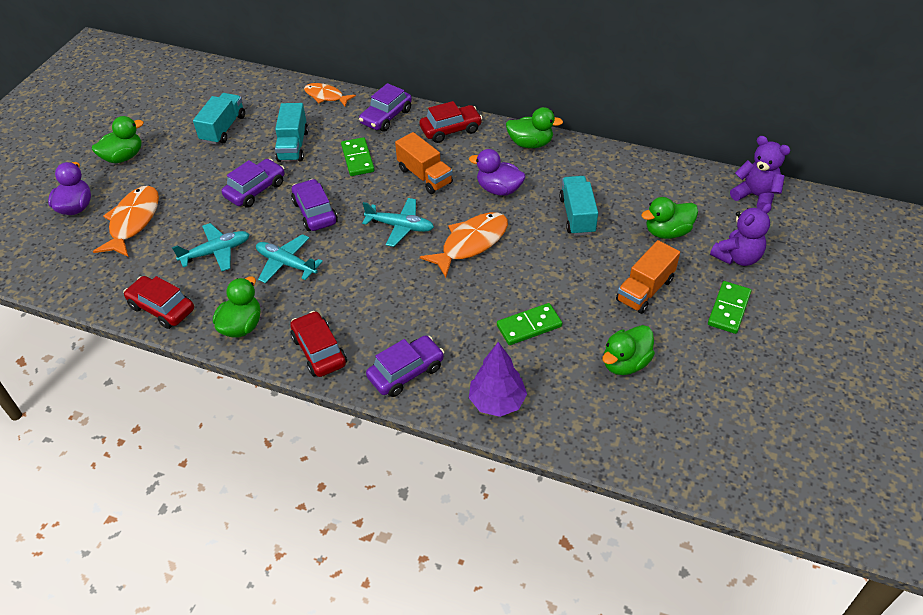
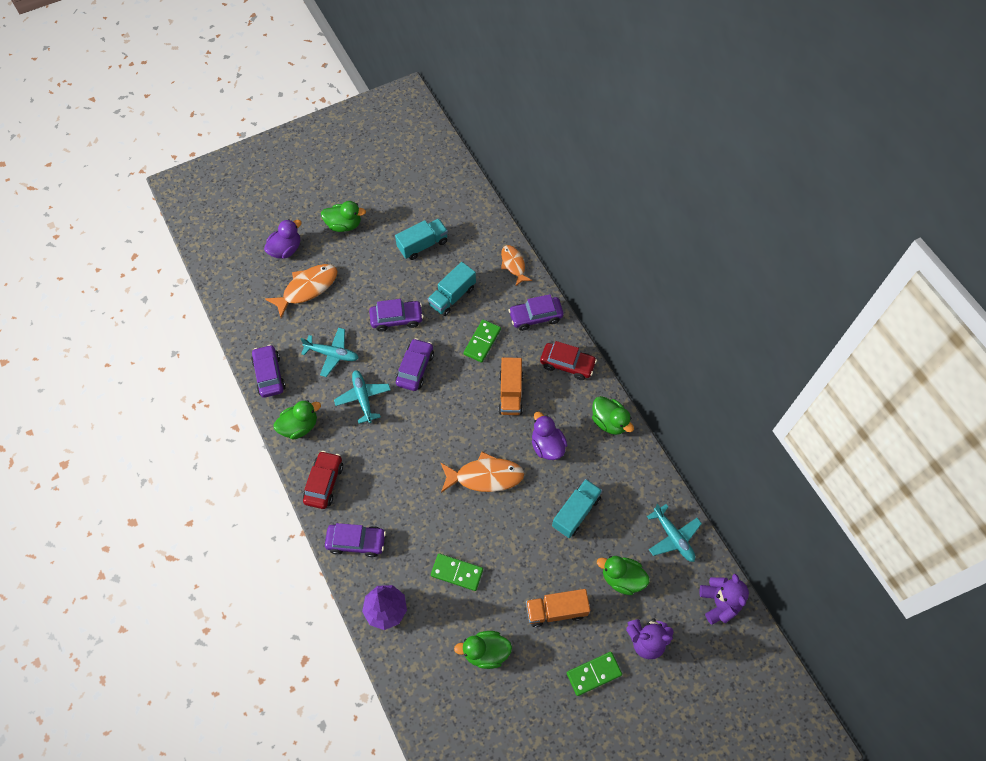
camera: 40 degrees right, 15 degrees up
(162, 308) = (269, 375): red car -> purple car
(400, 227) = (455, 425): turquoise plane -> turquoise plane (673, 537)

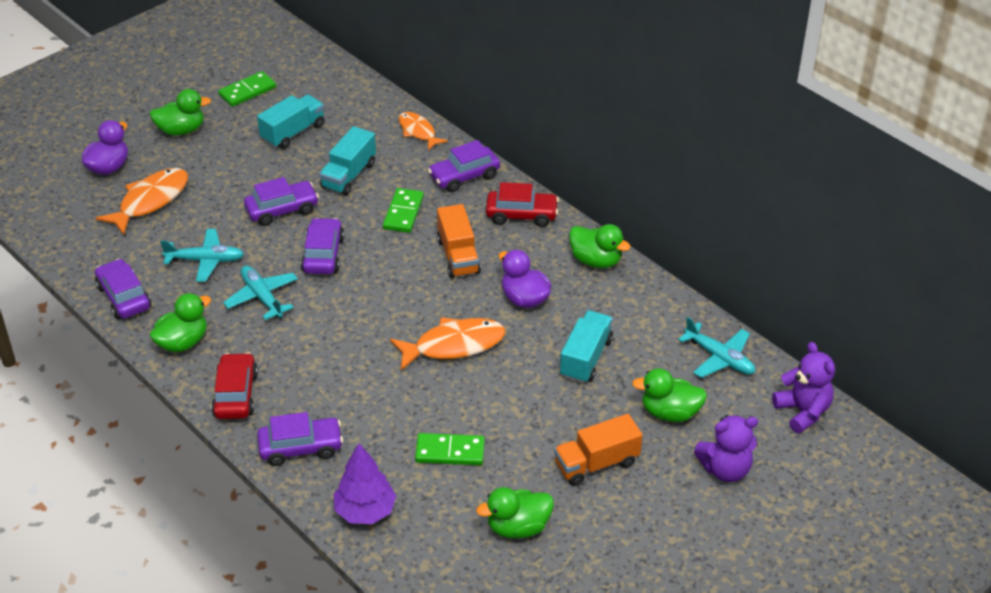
camera: 15 degrees left, 20 degrees down
(593, 674) = (670, 518): green domino -> green domino (247, 91)

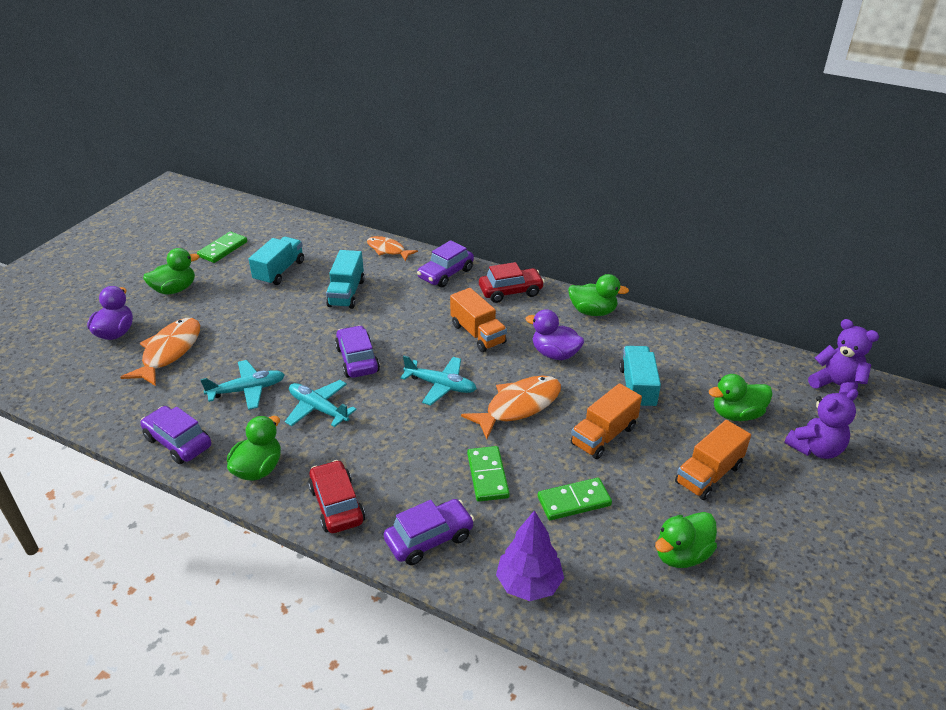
camera: 20 degrees left, 5 degrees down
(282, 210) = (300, 332): purple car -> none
(403, 213) = (410, 311): green domino -> green domino (488, 476)
(519, 397) = (603, 435): none -> orange truck
(719, 358) = (742, 361): turquoise plane -> turquoise plane (441, 386)

